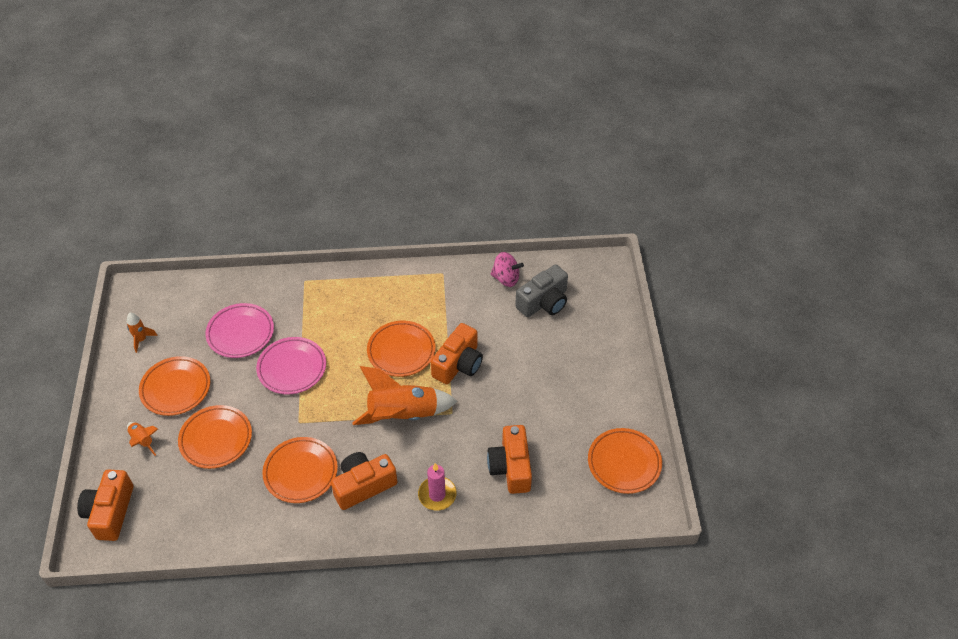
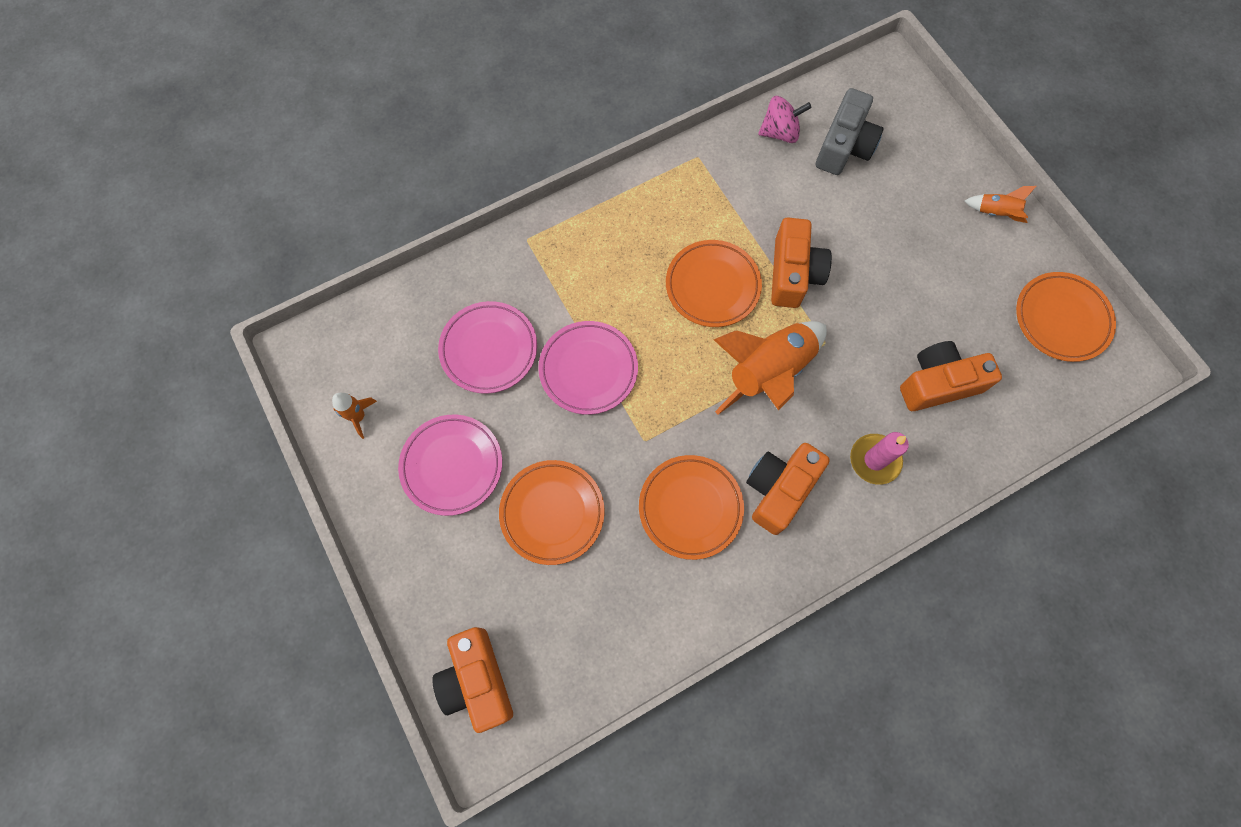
camera: 25 degrees left, 20 degrees up
(143, 440) = (455, 560): orange rocket -> orange rocket (995, 213)
(176, 388) = (452, 466): orange plate -> pink plate
(511, 467) = (938, 383): orange camera -> orange camera turned 105 degrees clockwise

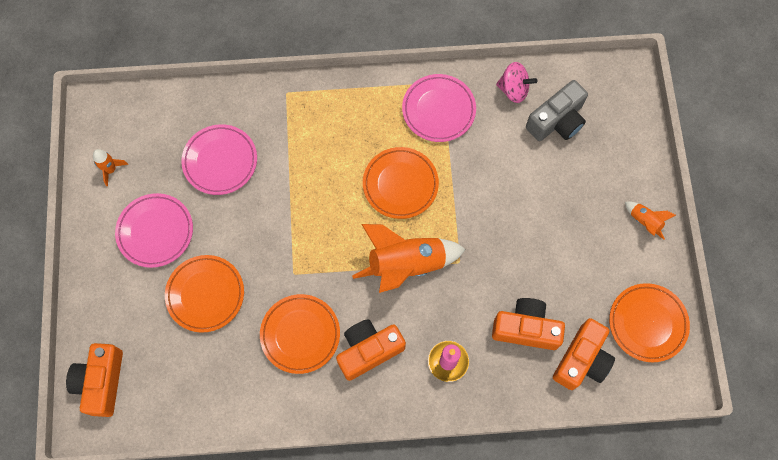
camera: 25 degrees right, 0 degrees up
(588, 369) = (281, 206): pink plate -> pink plate (438, 110)
(793, 273) = (464, 201): orange camera -> orange camera (582, 360)

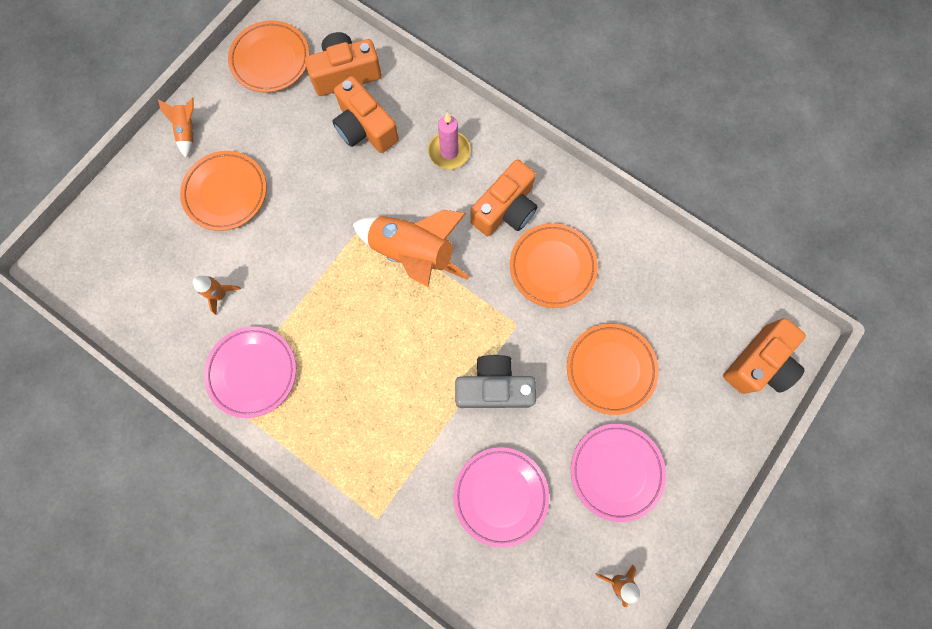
camera: 140 degrees left, 5 degrees up
(368, 350) = (505, 209): orange camera -> orange camera turned 60 degrees counterclockwise
(400, 184) = (353, 329): orange plate -> orange plate (226, 193)
(506, 137) = (221, 295): none -> orange rocket
(513, 89) = (167, 334): pink spinning top -> none
(557, 121) = (163, 272): grey camera -> grey camera (493, 387)

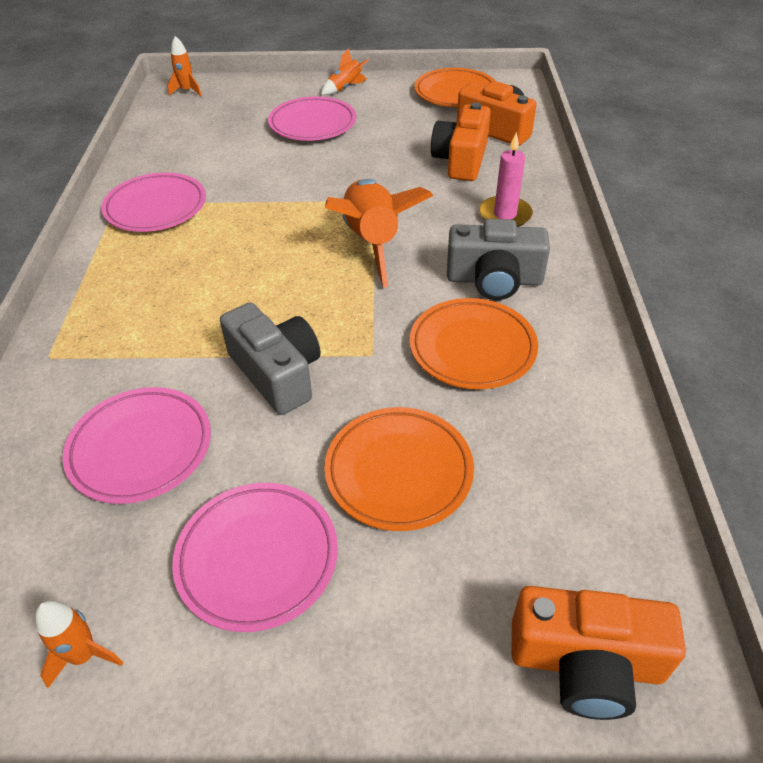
camera: 55 degrees right, 30 degrees down
(221, 295) = (216, 161): orange rocket -> orange rocket (187, 91)
(226, 193) = (312, 124): orange plate -> pink plate
(505, 209) = (494, 280): orange camera -> grey camera

